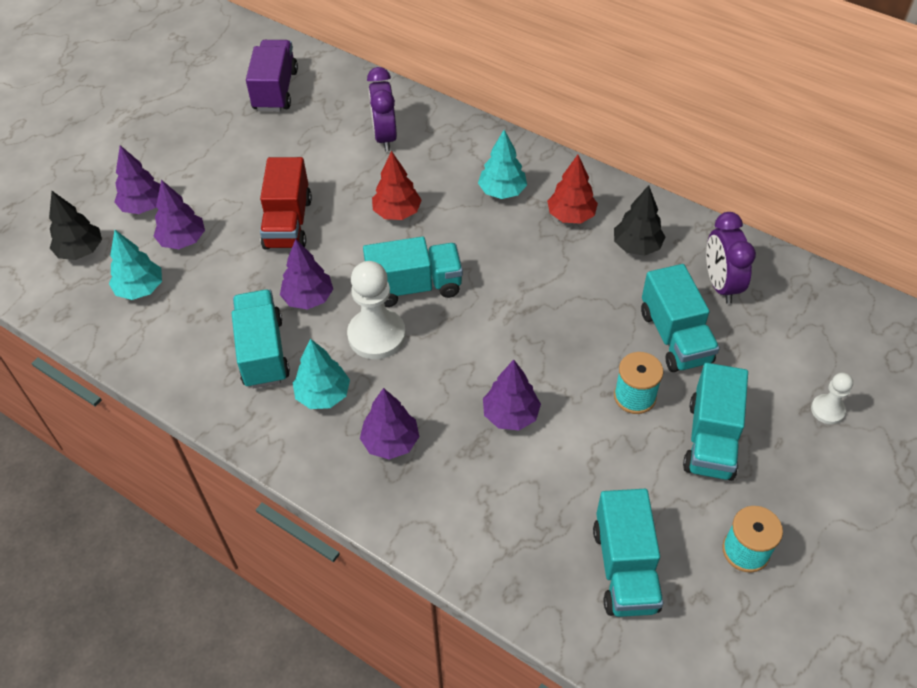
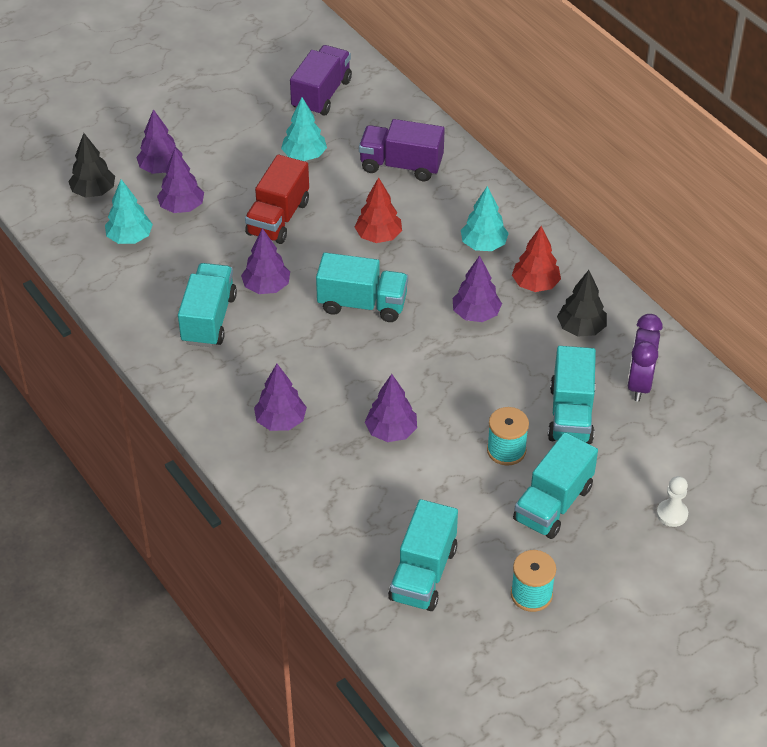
camera: 20 degrees right, 5 degrees down
(323, 395) = (243, 368): turquoise tree -> turquoise tree (304, 156)
(376, 335) = (310, 334): white pawn -> none
(385, 137) = (401, 165): purple clock -> purple truck
(530, 263) = (476, 314): none -> purple tree

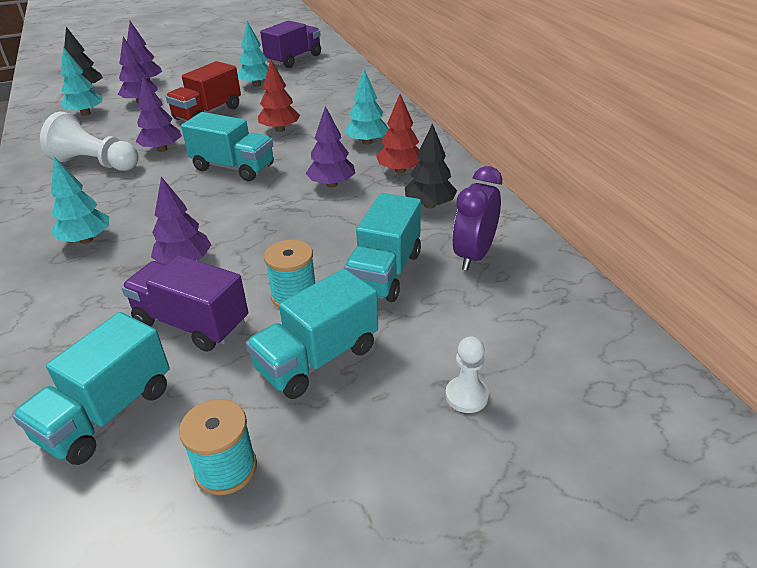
camera: 15 degrees right, 10 degrees down
(209, 319) = (95, 163): turquoise truck -> white pawn
(280, 421) = (86, 240): purple tree -> turquoise tree
(401, 165) = (327, 95): purple truck -> purple truck (191, 323)

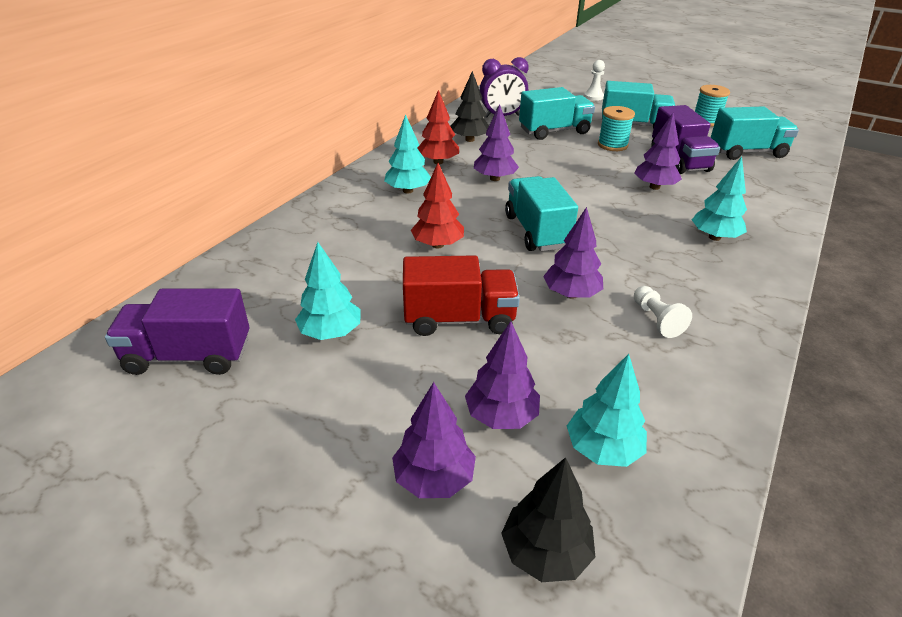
camera: 130 degrees left, 0 degrees up
(95, 163) = (656, 319): white pawn -> white pawn, size x0.53

